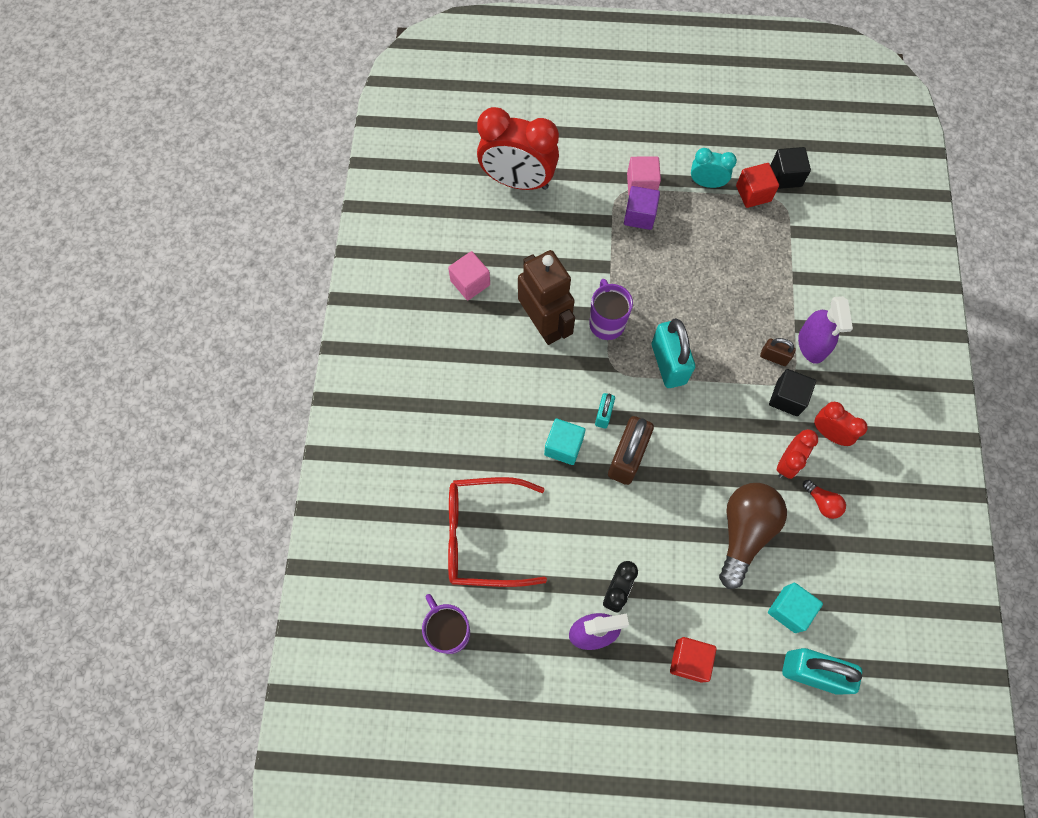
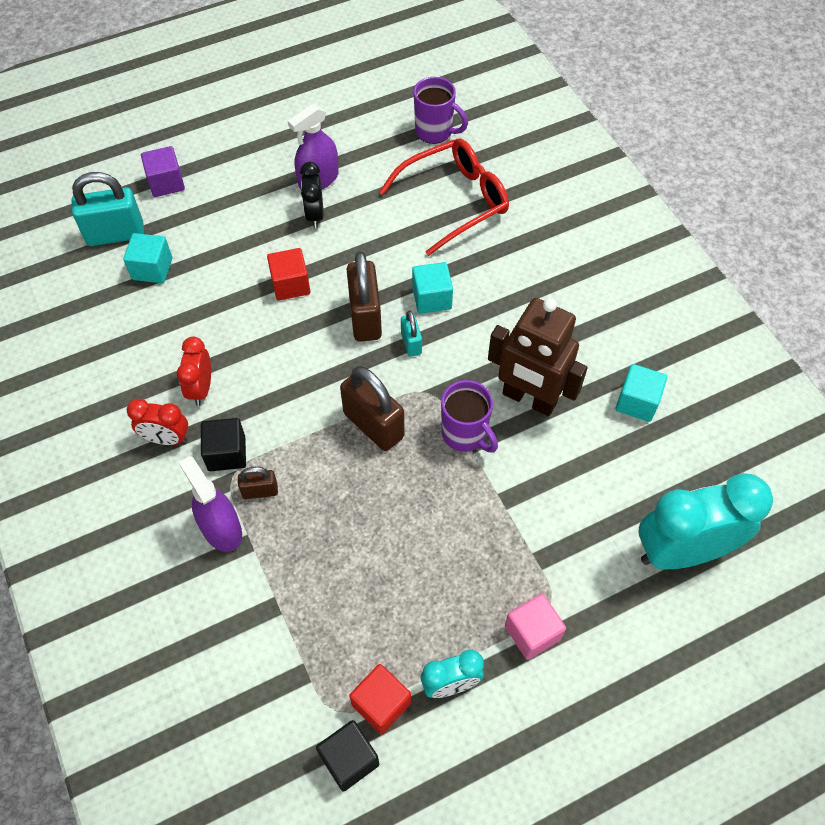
camera: 150 degrees right, 10 degrees down
(470, 283) = (637, 402): pink cube -> turquoise cube
(517, 181) = (682, 551): red clock -> turquoise clock
(639, 216) = (508, 586): purple cube -> purple cube (166, 183)
(668, 364) = (373, 425): turquoise padlock -> brown padlock
(689, 660) = (227, 197): red cube -> red cube (290, 285)
(744, 532) = (220, 308): brown light bulb -> none
(822, 503) = (151, 369): red light bulb -> none

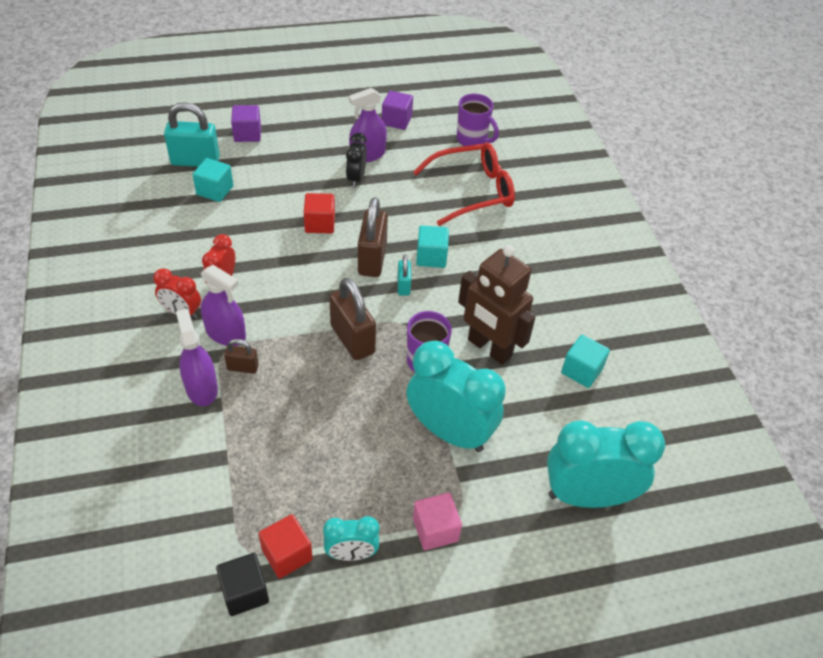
camera: 10 degrees right, 10 degrees down
(226, 453) = (226, 334): black cube -> purple spray bottle
(339, 125) = (396, 120): none -> purple cube
(514, 513) = (450, 432): none -> turquoise clock

